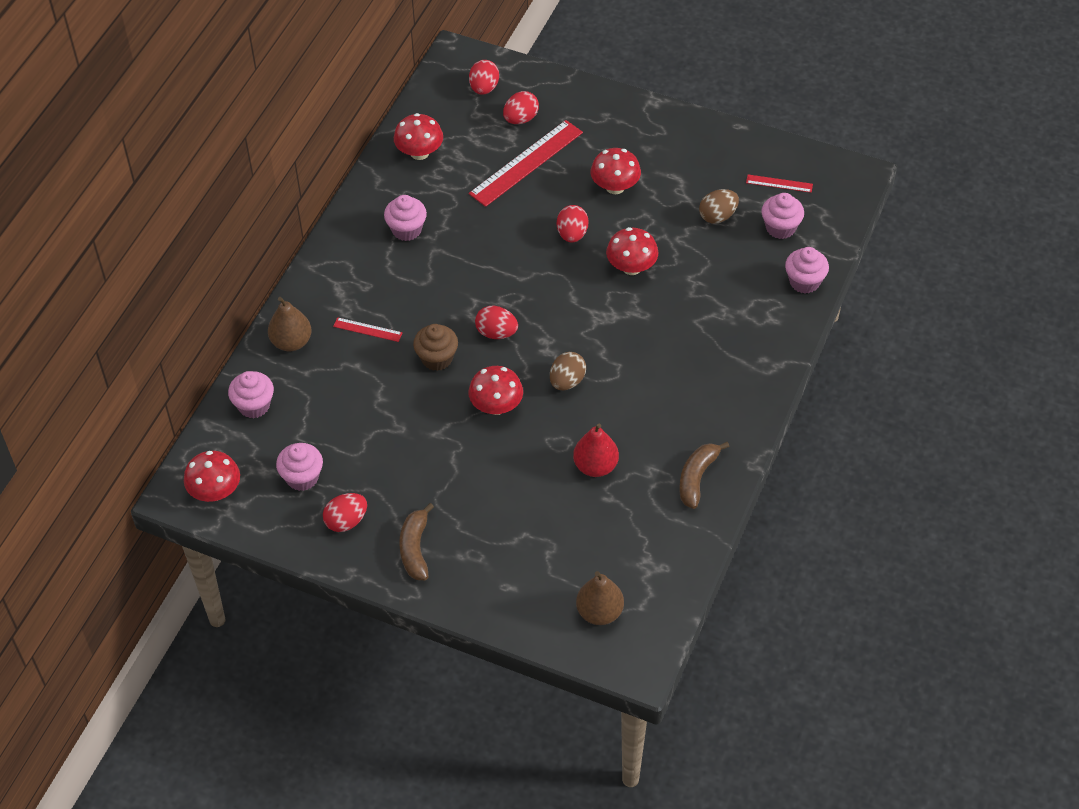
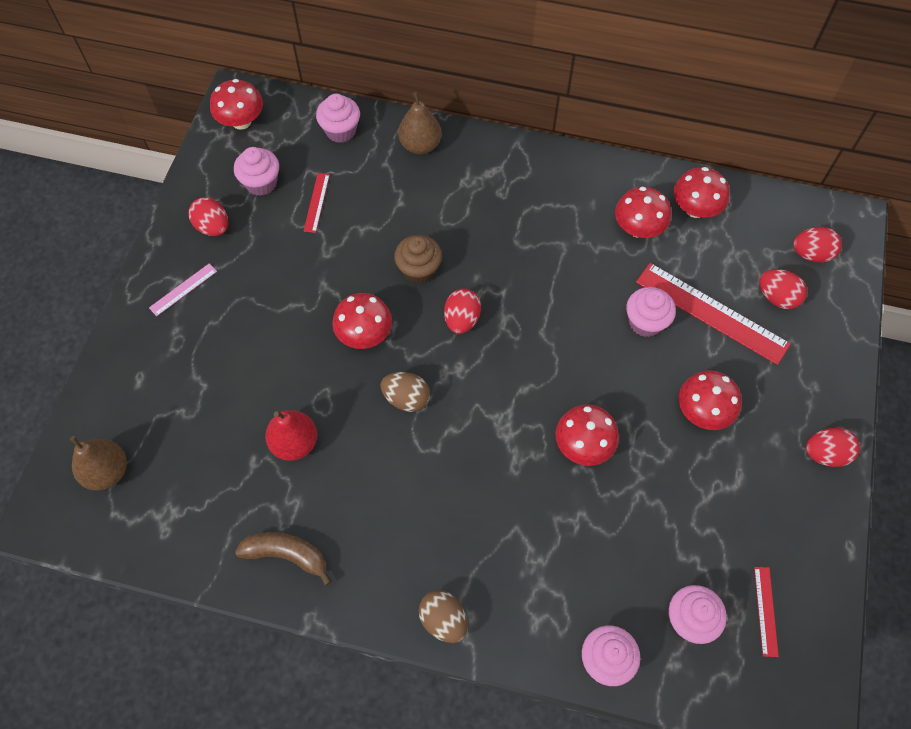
camera: 80 degrees right, 10 degrees up
(367, 329) = (446, 204): red ruler -> red ruler (316, 202)
(406, 230) = (584, 215): pink cupcake -> pink cupcake (645, 322)
(415, 549) = (183, 289): brown banana -> pink ruler
(430, 195) = (638, 228): none -> red mushroom
(572, 234) = (617, 375): red egg -> red egg (825, 454)
(717, 216) = (688, 537): brown egg -> brown egg (443, 620)

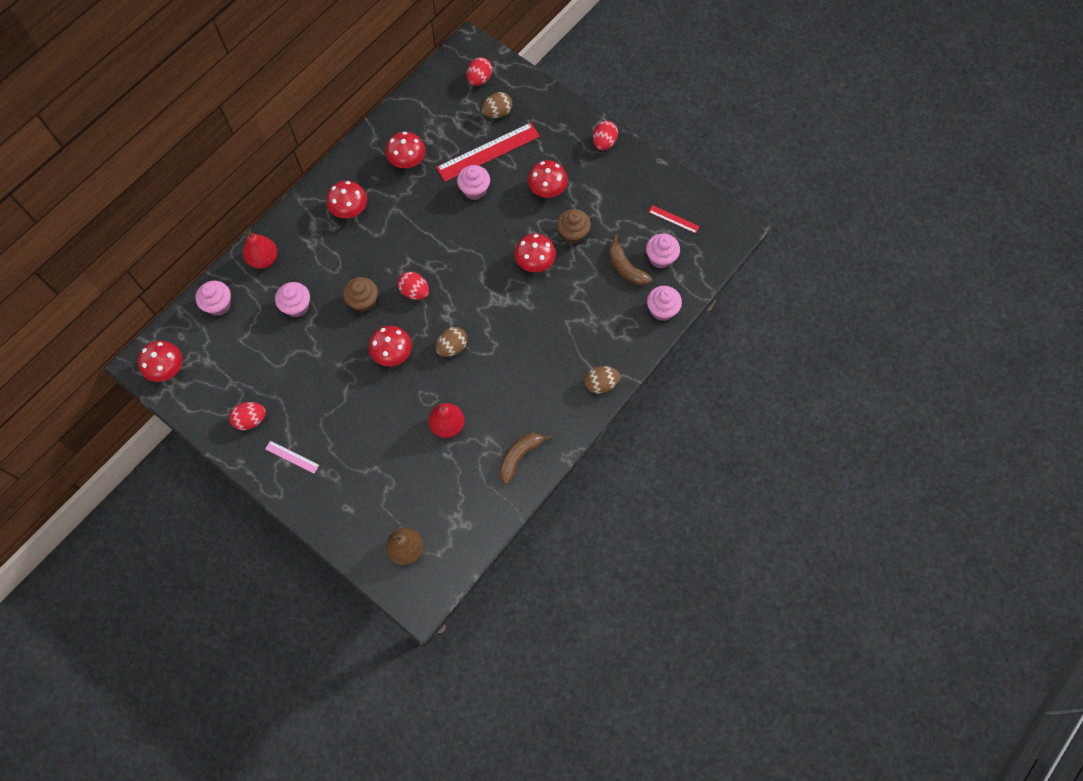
camera: 65 degrees left, 5 degrees up
(183, 289) = (292, 457): pink ruler -> pink ruler turned 45 degrees counterclockwise
(261, 183) = (232, 374): pink cupcake -> pink cupcake (297, 306)
(316, 202) = (271, 344): red ruler -> none
(420, 145) = (264, 259): brown pear -> red pear
(645, 574) = (626, 267): none -> brown banana
(655, 476) = (573, 234): none -> brown cupcake
(695, 209) = (412, 123): red mushroom -> red mushroom (350, 210)
(777, 297) = (497, 113): red egg -> brown egg

